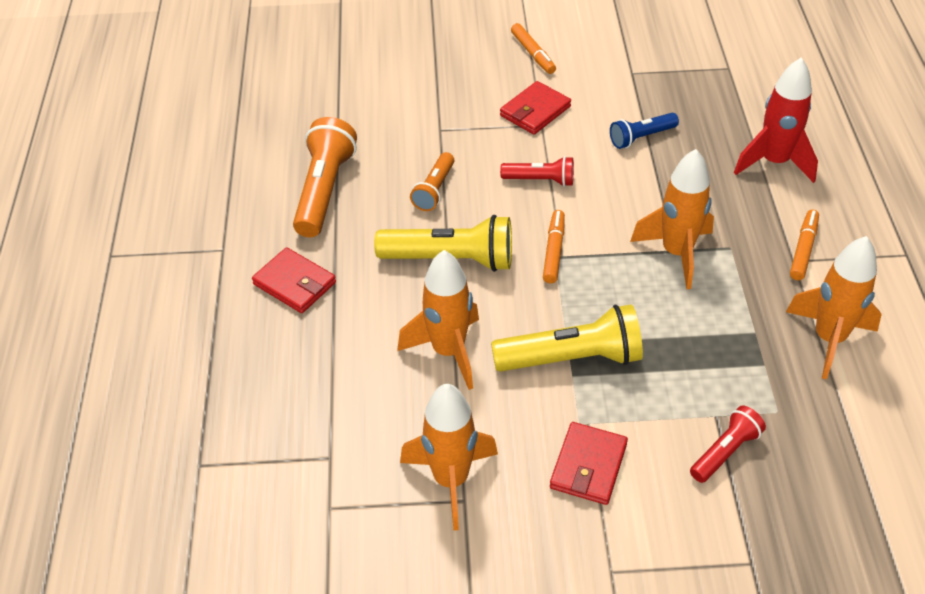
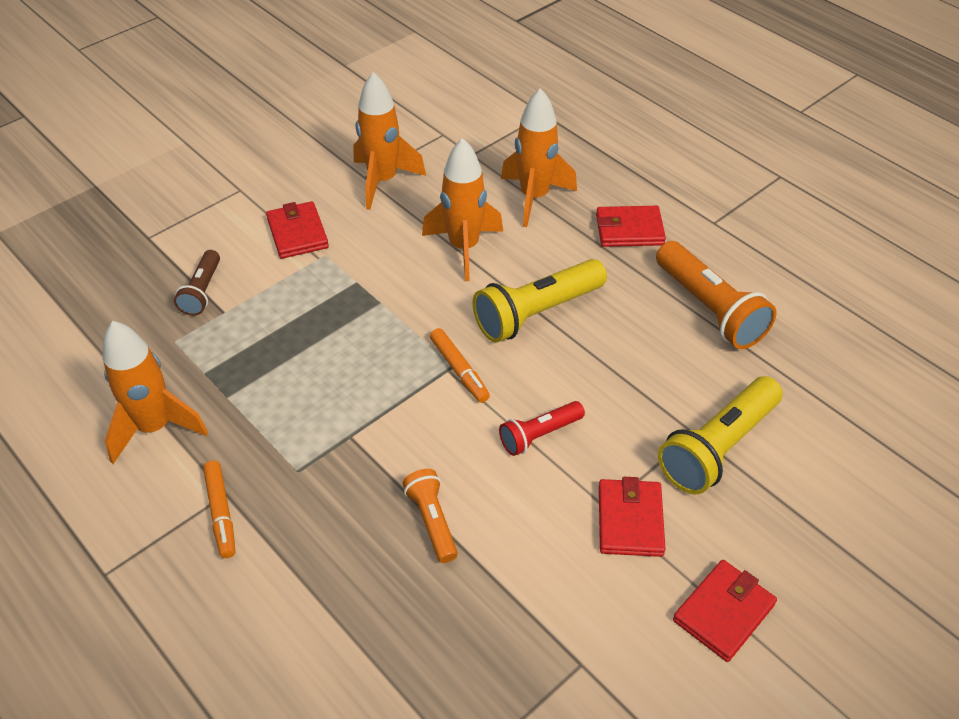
camera: 140 degrees right, 0 degrees up
(434, 190) = (622, 365): orange flashlight -> orange flashlight (432, 521)
(533, 54) = (723, 612): orange marker -> red wallet
(571, 358) = (367, 292): yellow flashlight -> yellow flashlight (718, 447)
(641, 137) = (486, 558): blue flashlight -> none
(676, 253) = (346, 433): orange rocket -> orange rocket (534, 197)
(725, 452) = (202, 291): red flashlight -> brown flashlight
(774, 162) = (311, 619): red rocket -> none

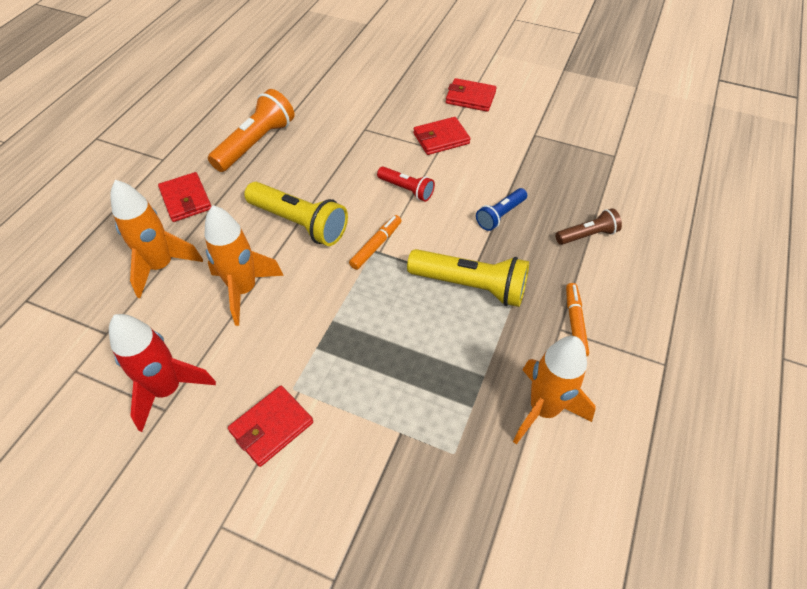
camera: 115 degrees left, 5 degrees up
(202, 291) = (385, 468): brown flashlight -> brown flashlight (587, 235)
(221, 513) = (575, 323): orange marker -> orange marker turned 45 degrees counterclockwise
(383, 181) = (168, 390): orange rocket -> red rocket
(432, 521) = (500, 215): orange flashlight -> blue flashlight
(718, 447) = (369, 118): yellow flashlight -> yellow flashlight (470, 286)

